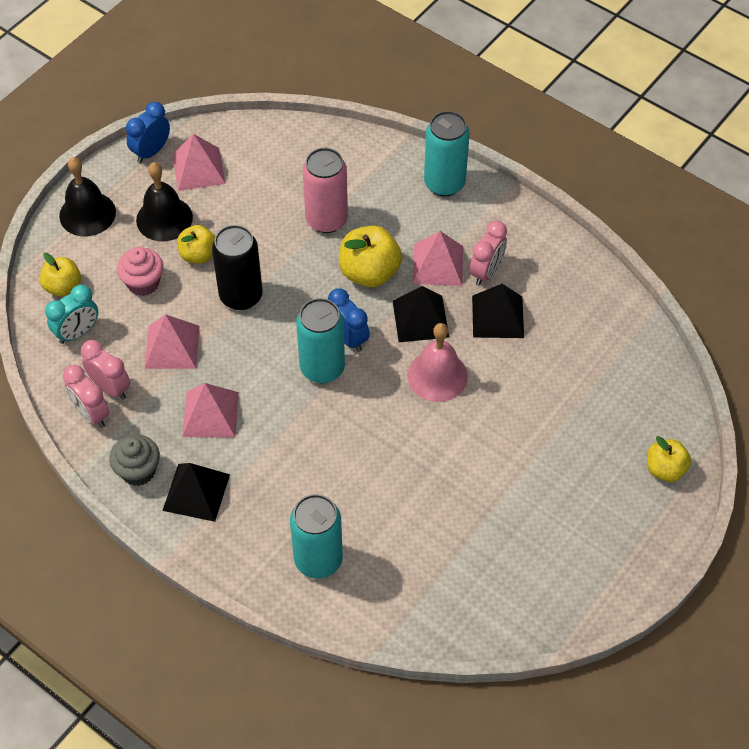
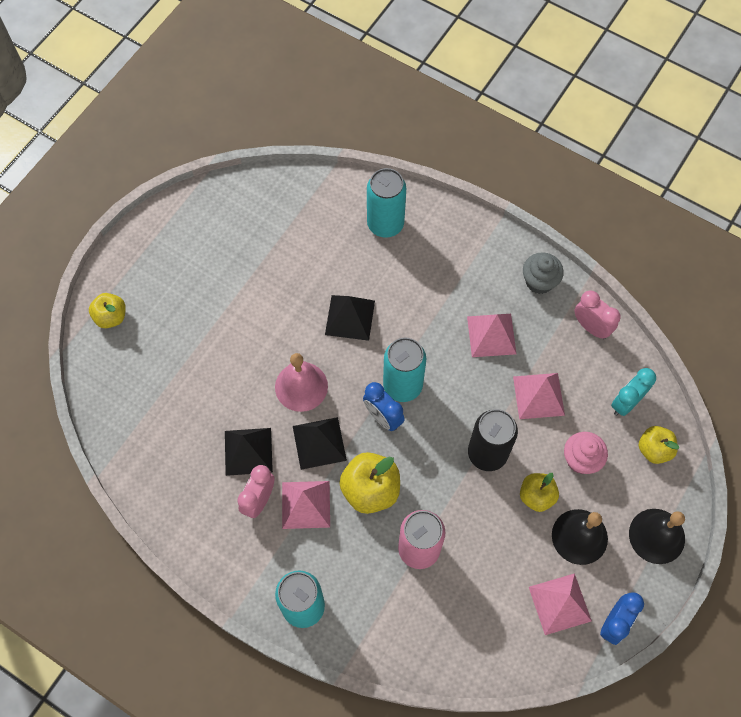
camera: 175 degrees right, 10 degrees up
(110, 387) = (581, 352): pink clock -> none
(196, 492) = (489, 268): black pyramid -> black pyramid (350, 317)

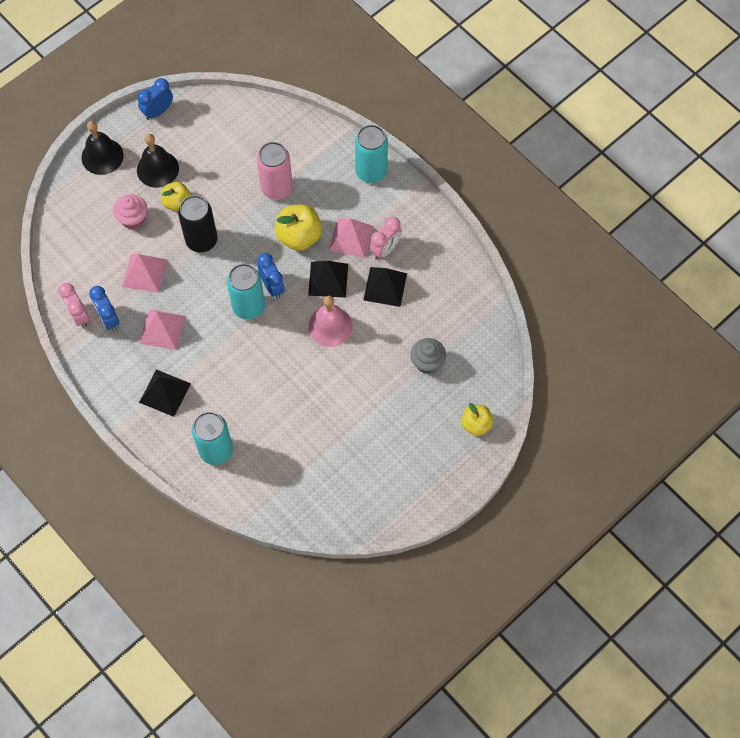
camera: 165 degrees left, 0 degrees up
(350, 317) = (273, 373): black pyramid -> black pyramid (165, 392)
(539, 281) = (104, 364): grey cupcake -> grey cupcake (427, 362)
(556, 332) = (108, 319): none -> blue clock
(559, 603) = (190, 131): pink pyramid -> none
(626, 402) = (79, 251): turquoise clock -> none
(654, 449) = (75, 213): yellow apple -> none

